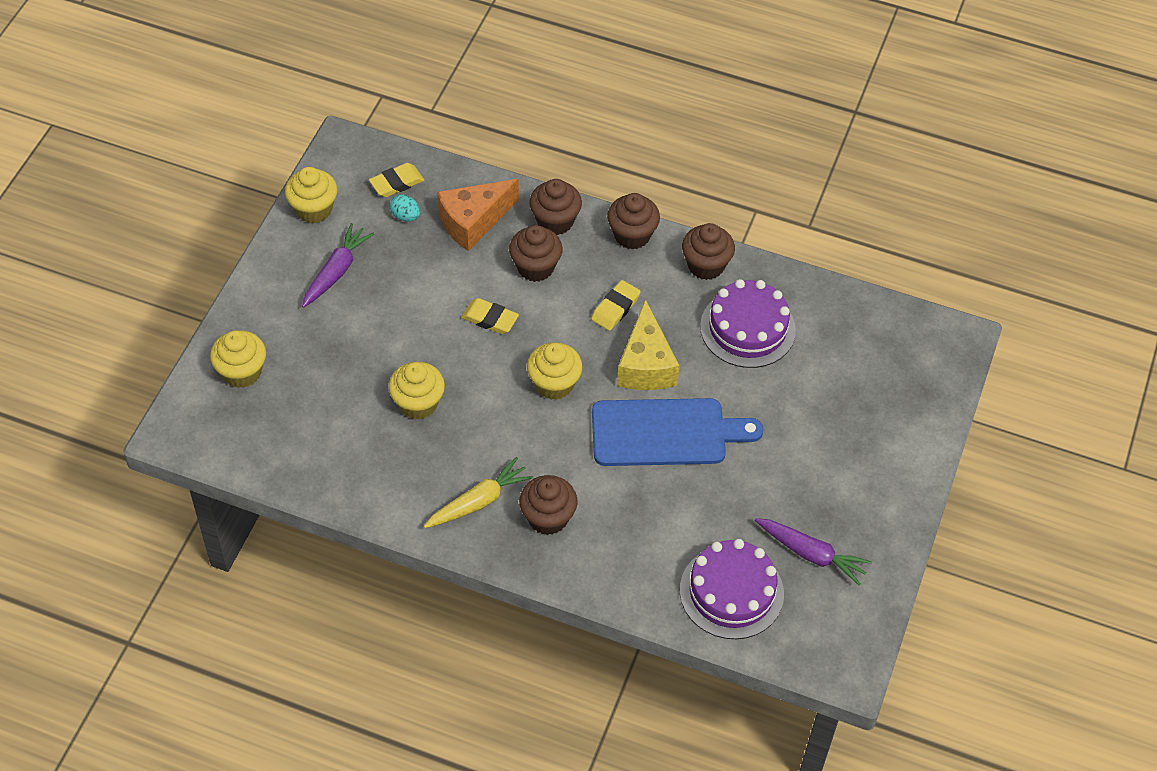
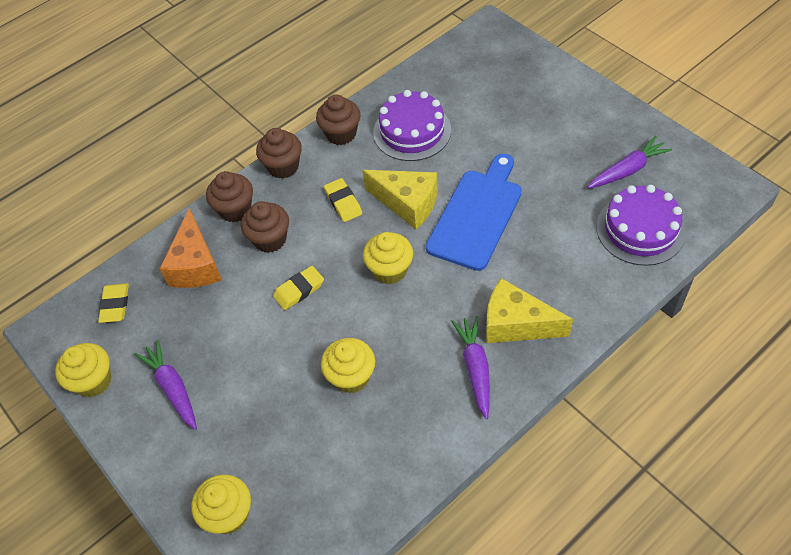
camera: 55 degrees left, 0 degrees up
(405, 216) = (154, 311): turquoise egg -> none
(479, 501) = (475, 368): yellow carrot -> purple carrot
(548, 518) = (516, 324): brown cupcake -> yellow cheese

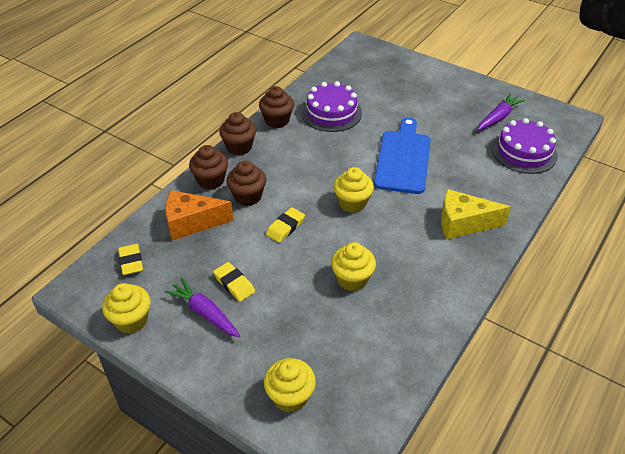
camera: 20 degrees left, 10 degrees down
(195, 265) = (191, 223): orange cheese -> orange cheese turned 105 degrees clockwise
(343, 202) = (297, 164): yellow eraser -> yellow eraser (234, 284)
(407, 204) = (347, 158): yellow cheese -> none
(475, 368) = (446, 257): purple carrot -> none

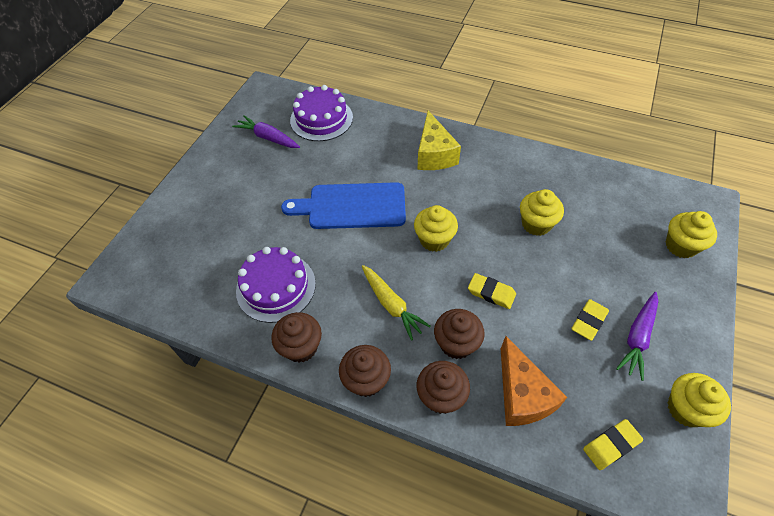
camera: 100 degrees left, 10 degrees up
(295, 168) = (391, 305): none -> yellow carrot

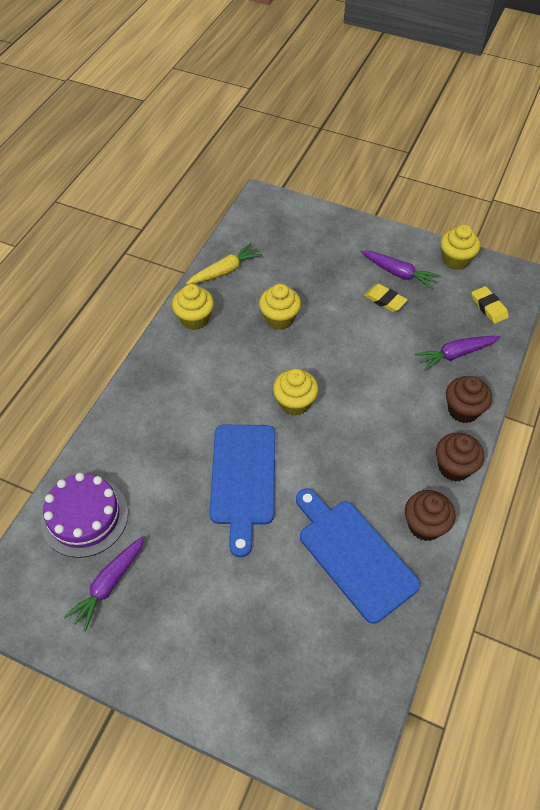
camera: 90 degrees left, 0 degrees up
(276, 287) = (354, 555): purple cake -> blue cutting board
(391, 305) = (373, 444): yellow carrot -> yellow carrot (225, 271)
(434, 154) = (172, 394): yellow cheese -> none
(456, 343) = (412, 394): brown cupcake -> none
(491, 293) = (358, 363): yellow eraser -> none
(521, 395) = (455, 354): orange cheese -> purple carrot
(681, 246) = (309, 227): yellow cupcake -> yellow cupcake (194, 319)

